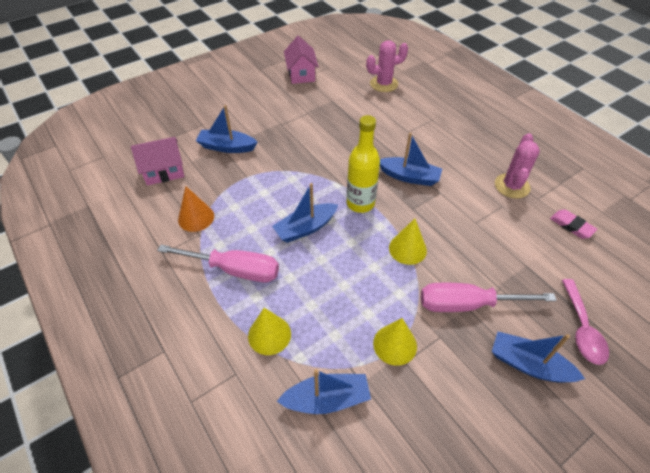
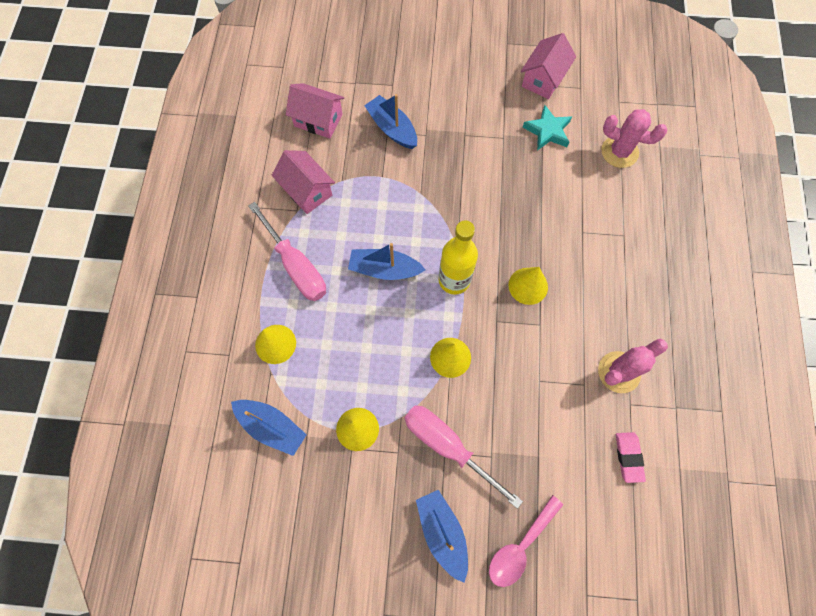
camera: 40 degrees right, 20 degrees up
(196, 217) = (307, 191): orange cone -> pink house
(332, 96) = (547, 131): none -> turquoise star
(409, 177) = (528, 286): blue boat -> yellow cone

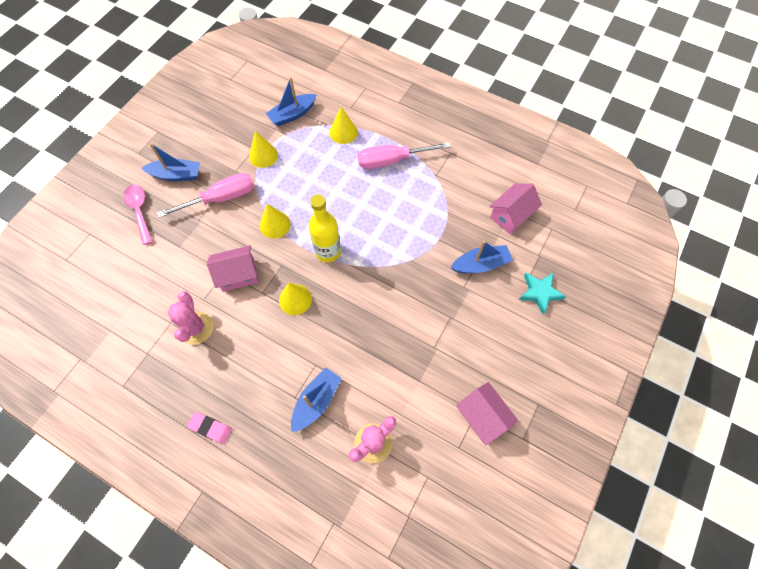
camera: 115 degrees right, 5 degrees down
(307, 191) = (449, 186): pink house -> pink house (238, 274)
(384, 269) = (360, 211): blue boat -> blue boat (316, 401)
(547, 131) = (424, 389): turquoise star -> turquoise star (539, 293)
(628, 457) = (140, 301): pink eraser -> pink eraser (210, 428)

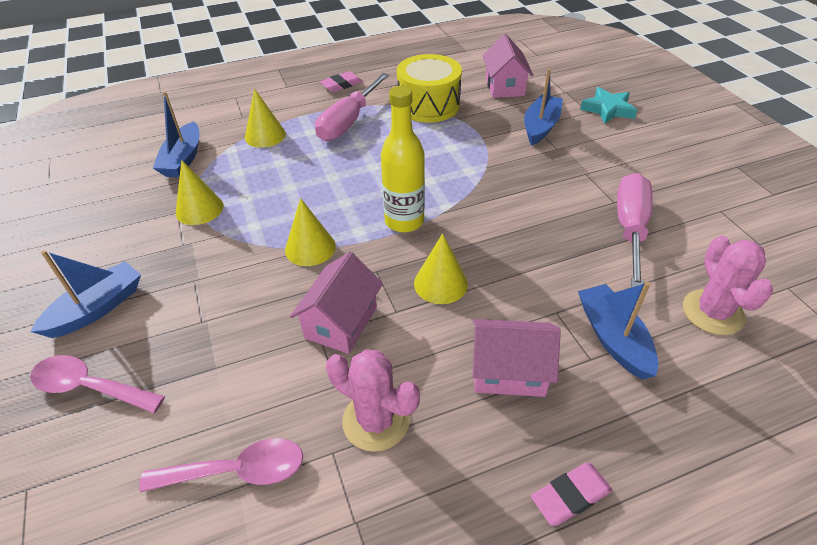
camera: 50 degrees left, 20 degrees down
(140, 295) = (237, 471): none -> pink spoon
(221, 198) = (203, 279): pink screwdriver -> pink screwdriver (630, 228)
(426, 127) = (341, 85): none -> pink eraser
(447, 188) = (428, 105): none -> yellow drum
(482, 416) = (729, 208): pink house -> pink house (508, 371)

